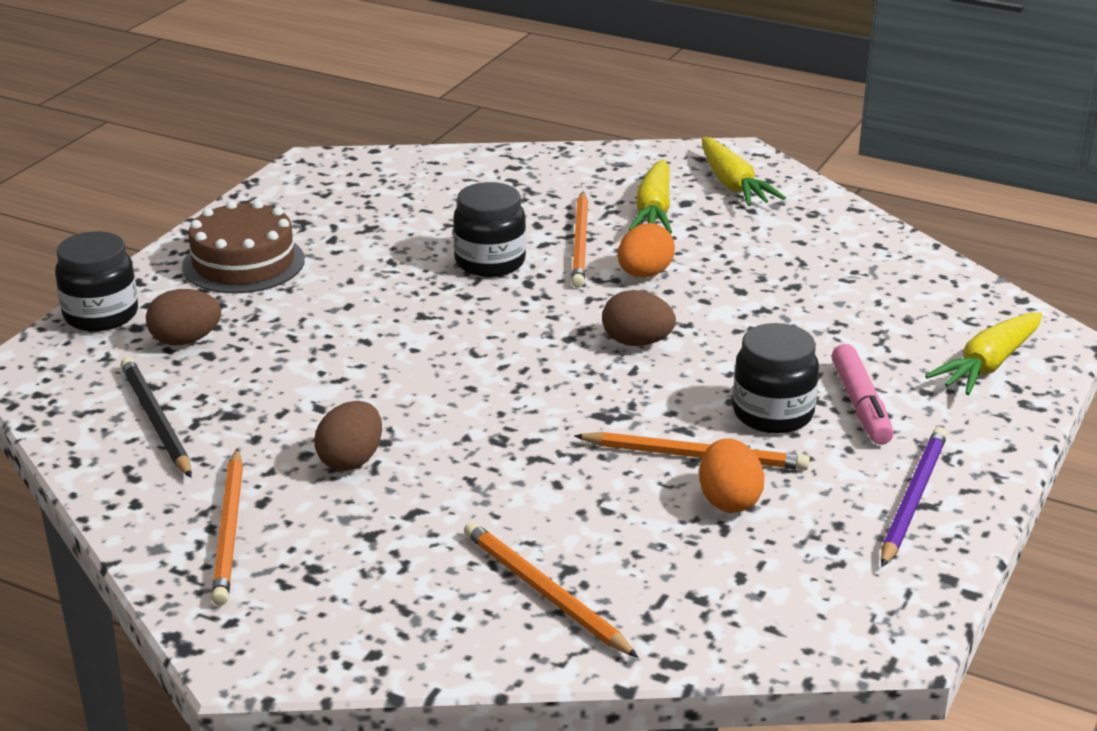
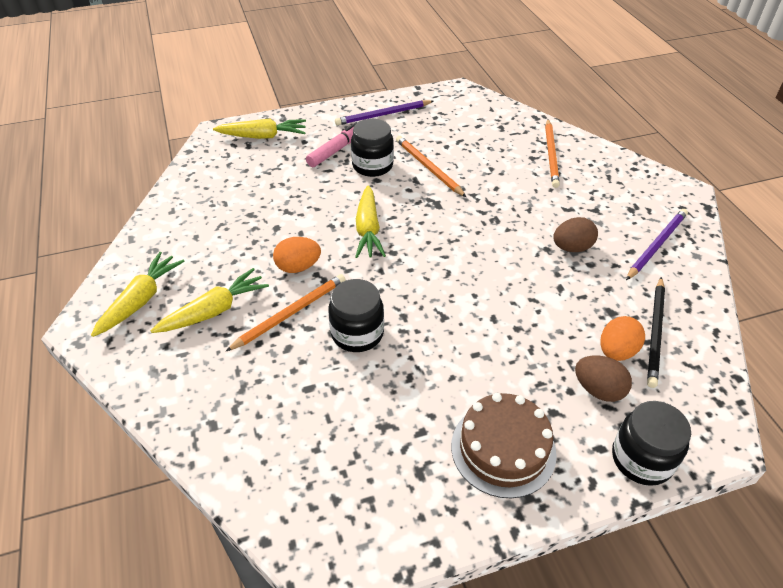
camera: 135 degrees left, 15 degrees up
(229, 530) = (656, 245): orange pencil -> purple pencil
(637, 342) = (368, 229): brown egg -> yellow carrot
(729, 501) = (443, 147): orange egg -> orange egg (616, 351)

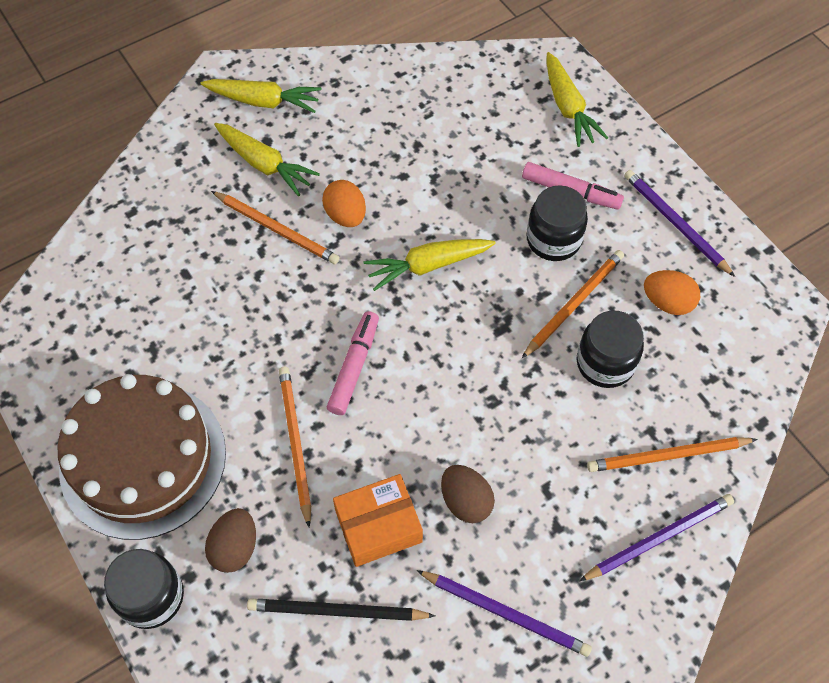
camera: 75 degrees right, 15 degrees up
(357, 333) = (263, 296): black jar -> black jar (605, 363)
(446, 287) = (354, 367): none -> pink marker
(503, 449) = (143, 459): brown cake -> brown cake, size x1.55
(507, 334) = (295, 443): none -> orange pencil
(587, 297) = (378, 526): none -> orange box
(606, 170) = (659, 538): none -> purple pencil
(616, 351) = (296, 565): orange egg -> orange egg (667, 302)

